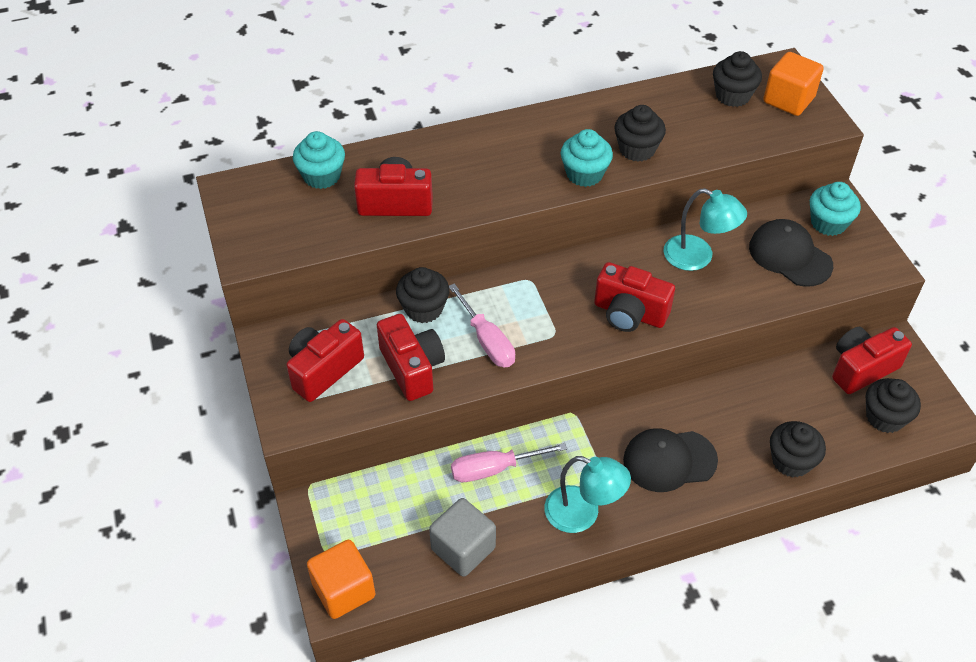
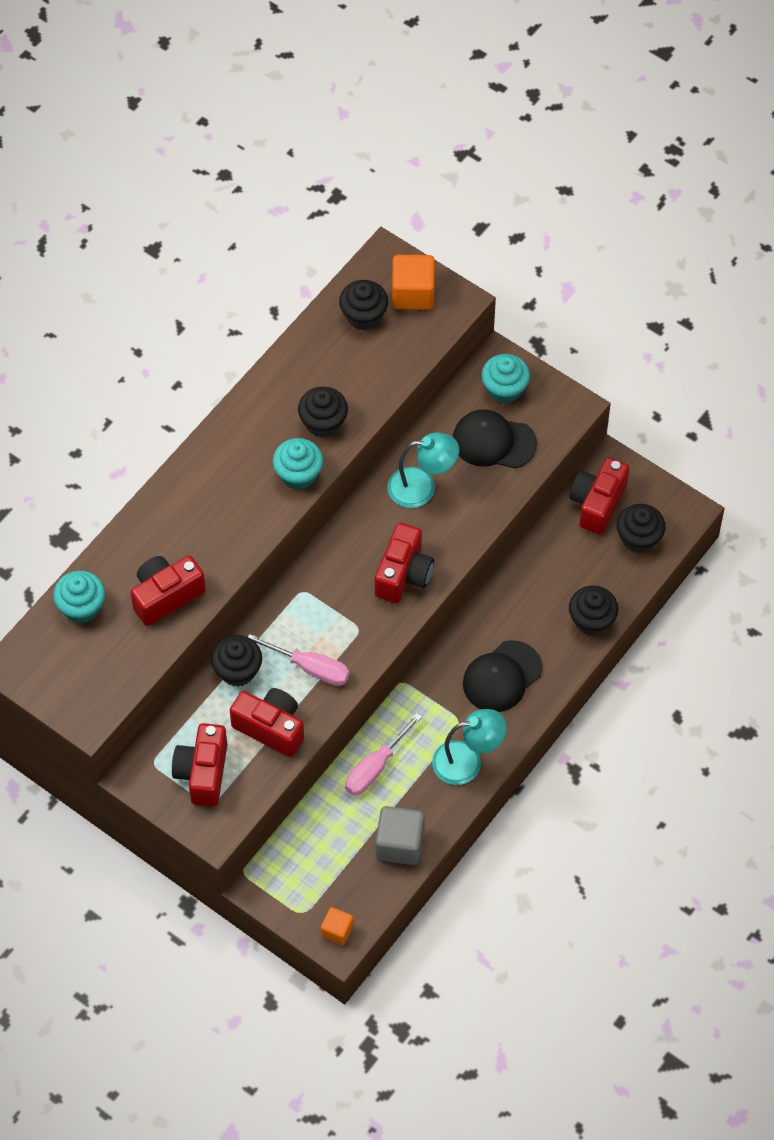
camera: 35 degrees left, 10 degrees up
(344, 590) = (337, 931): orange cube -> orange cube, size x0.59
(629, 313) = (403, 574): red camera -> red camera turned 60 degrees counterclockwise

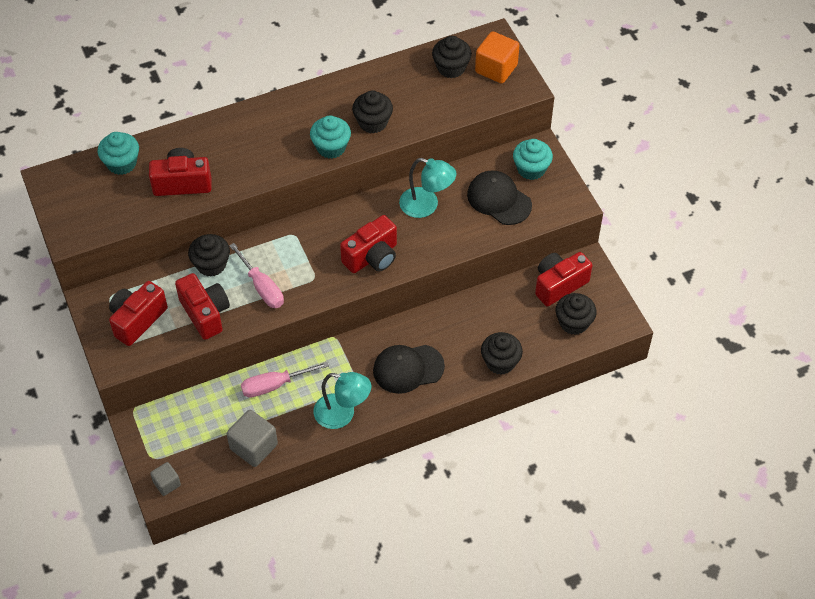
camera: 30 degrees right, 5 degrees down
(337, 931) = (167, 483): orange cube -> grey cube

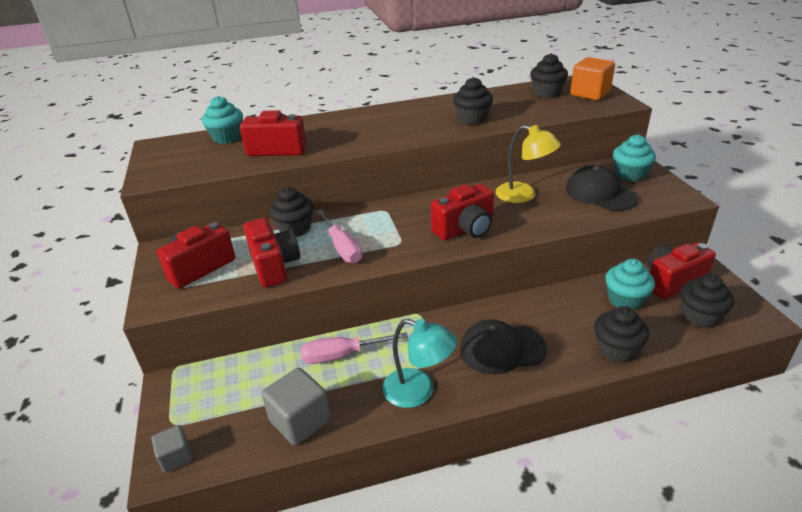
camera: 10 degrees right, 20 degrees down
(331, 147) = (430, 132): turquoise cupcake -> turquoise cupcake (625, 300)
(426, 206) = (524, 195): turquoise lamp -> yellow lamp

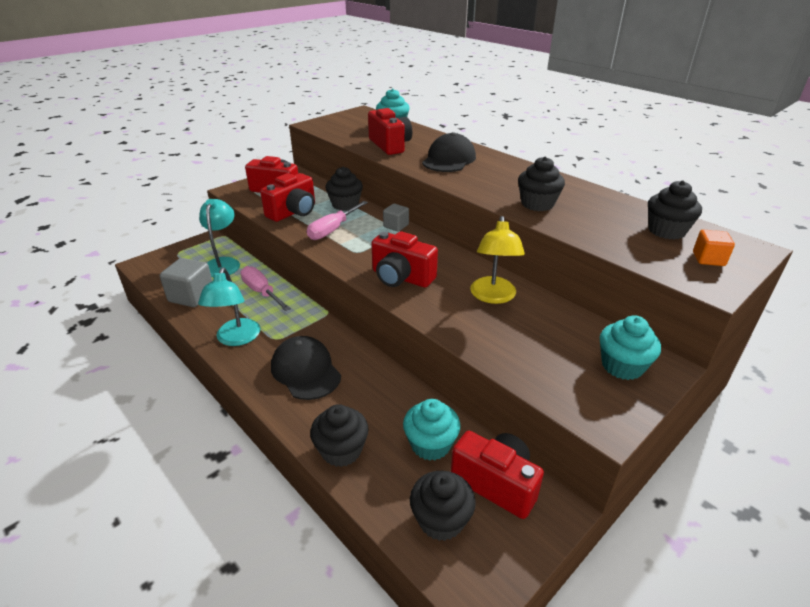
camera: 60 degrees right, 0 degrees up
(176, 457) = (151, 264): grey cube -> grey cube (396, 226)
(247, 378) = (223, 263): none -> turquoise lamp
(590, 94) = (708, 259): orange cube -> orange cube, size x0.59
(600, 193) = (548, 348): black cap -> black cap (449, 159)

